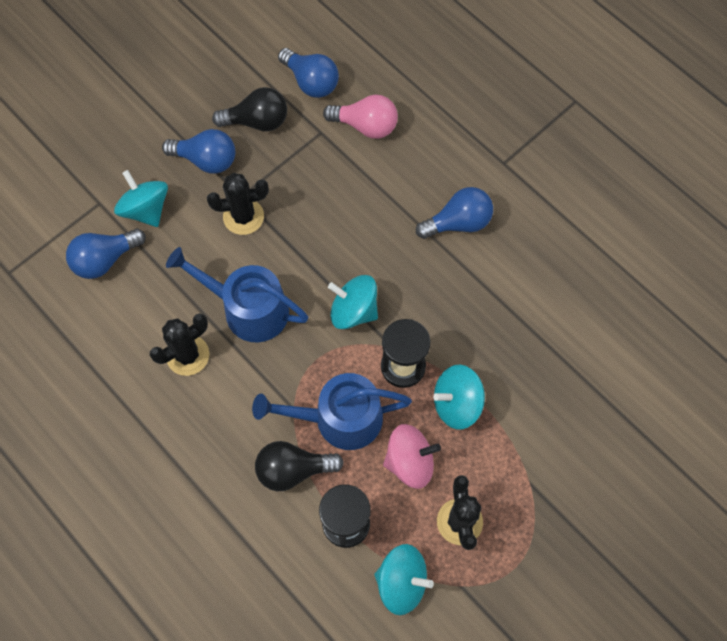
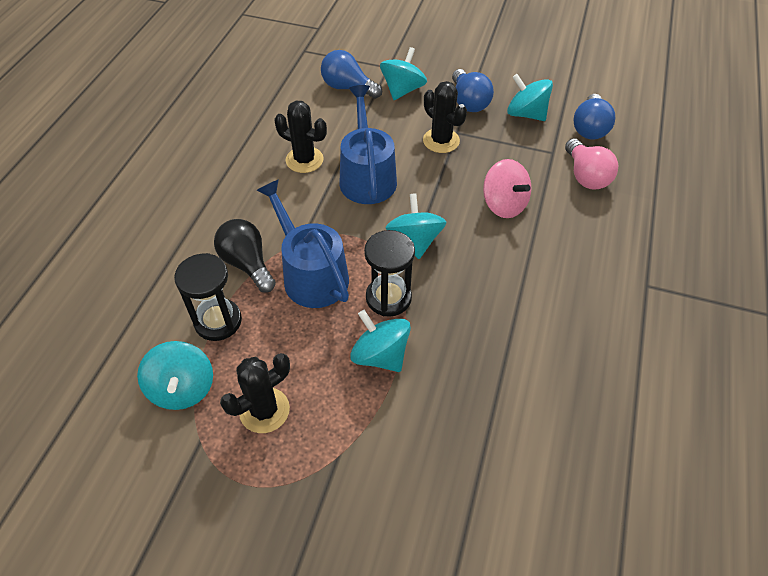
camera: 60 degrees right, 15 degrees down
(257, 121) = (526, 114): black light bulb -> turquoise spinning top
(410, 461) = (301, 343): pink spinning top -> pink spinning top (504, 204)
(458, 223) = (556, 277): blue light bulb -> none

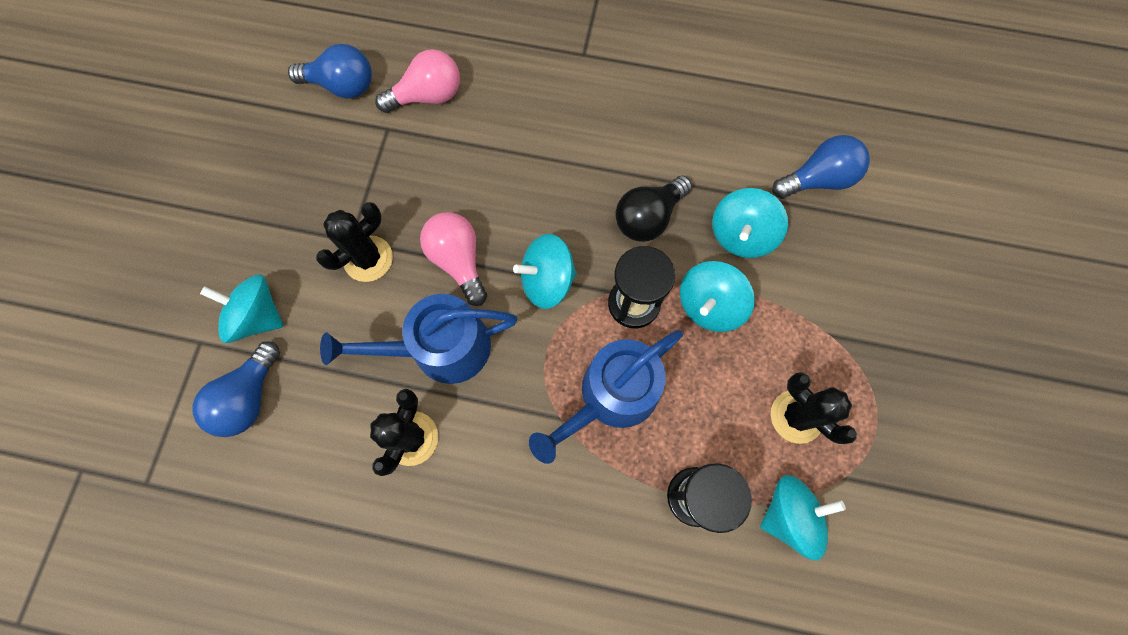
camera: 95 degrees left, 20 degrees up
(247, 264) = (604, 479): black light bulb -> black light bulb (648, 217)
(436, 189) = (458, 261): none -> pink light bulb
(468, 102) = (287, 226): blue light bulb -> blue light bulb (817, 179)
(504, 204) = (480, 184): pink spinning top -> none
(526, 114) = (314, 156): turquoise spinning top -> turquoise spinning top (741, 235)

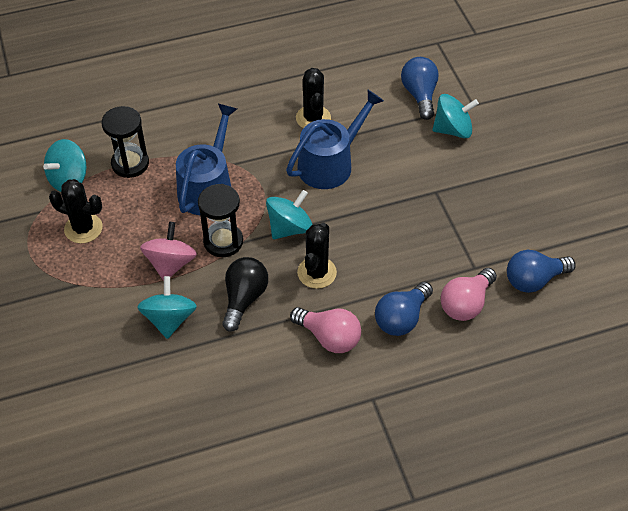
camera: 150 degrees right, 20 degrees down
(368, 259) = (415, 187): black cactus -> black cactus (317, 272)
(458, 261) = (356, 212): pink light bulb -> pink light bulb (329, 337)
(709, 305) = (171, 264): turquoise spinning top -> pink spinning top
(817, 179) = (127, 389): blue light bulb -> blue light bulb (401, 318)

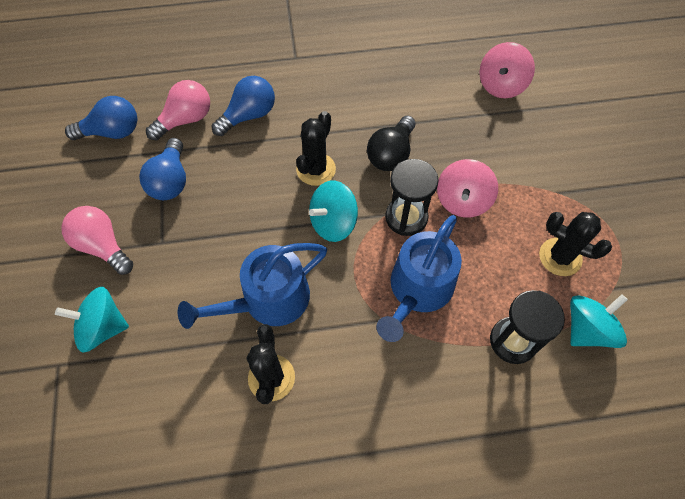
camera: 170 degrees left, 10 degrees up
(126, 398) = (501, 85): none -> pink spinning top
(169, 319) = (464, 145): turquoise spinning top -> none
(329, 337) = (319, 108): pink light bulb -> pink light bulb (103, 246)
(420, 95) = (118, 395): blue light bulb -> blue light bulb (170, 181)

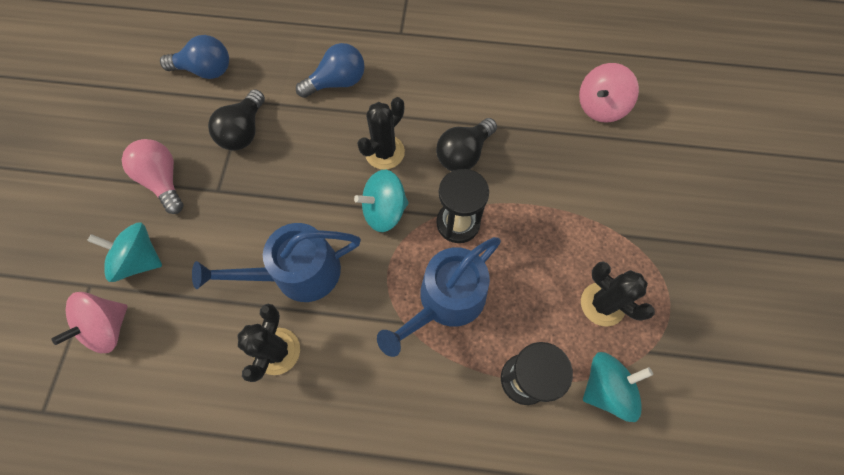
camera: 15 degrees right, 5 degrees up
(170, 181) = (244, 131): blue light bulb -> black light bulb
(185, 119) = (276, 73): pink light bulb -> none
(462, 200) = (520, 219): pink spinning top -> pink spinning top (108, 327)

